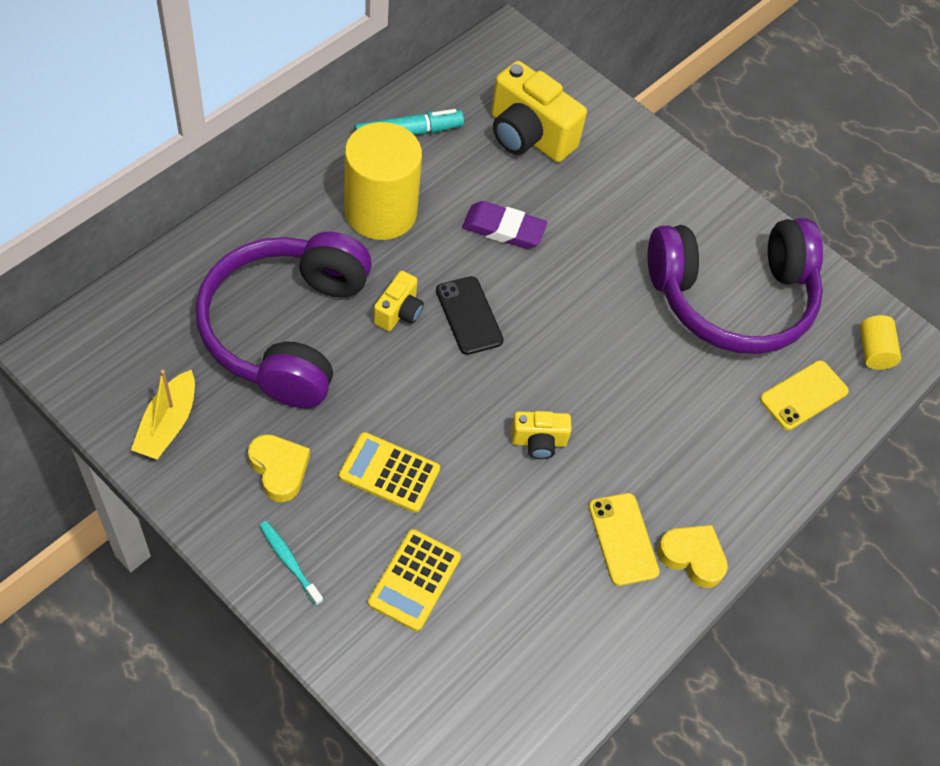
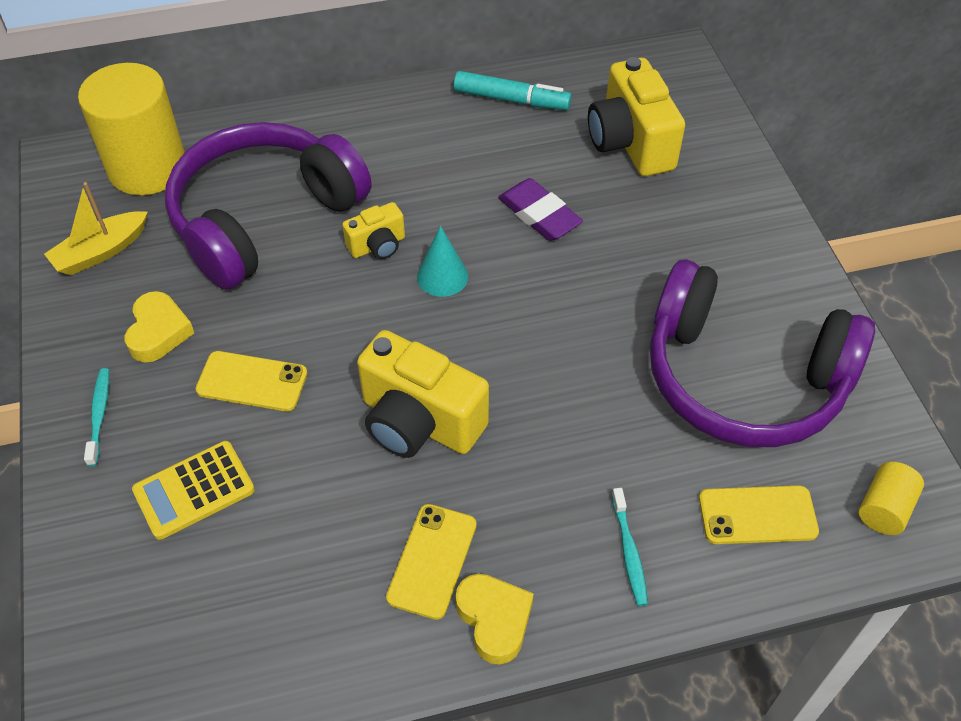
camera: 40 degrees right, 5 degrees down
(380, 211) = (431, 155): yellow cylinder -> yellow cylinder (147, 168)
(389, 473) = (252, 381): yellow calculator -> yellow phone
(469, 315) = (442, 276): black phone -> turquoise cone
(538, 442) = (419, 422): yellow camera -> yellow camera, size x1.91
(743, 463) = (629, 552): none -> turquoise toothbrush

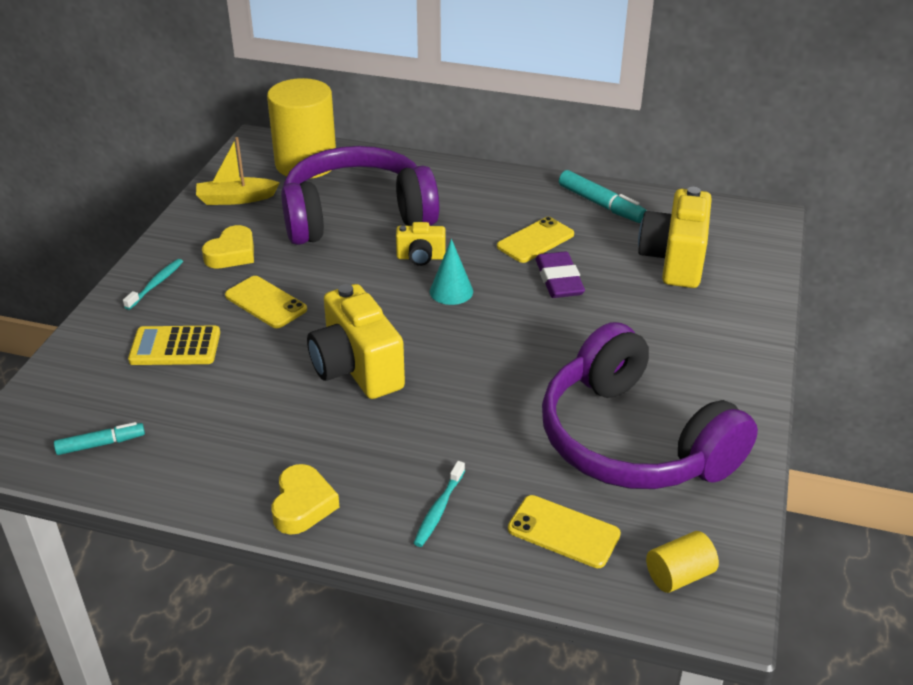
camera: 30 degrees right, 15 degrees down
(212, 663) = (100, 444): none -> turquoise marker
(432, 561) = (291, 452): yellow phone -> yellow phone (535, 240)

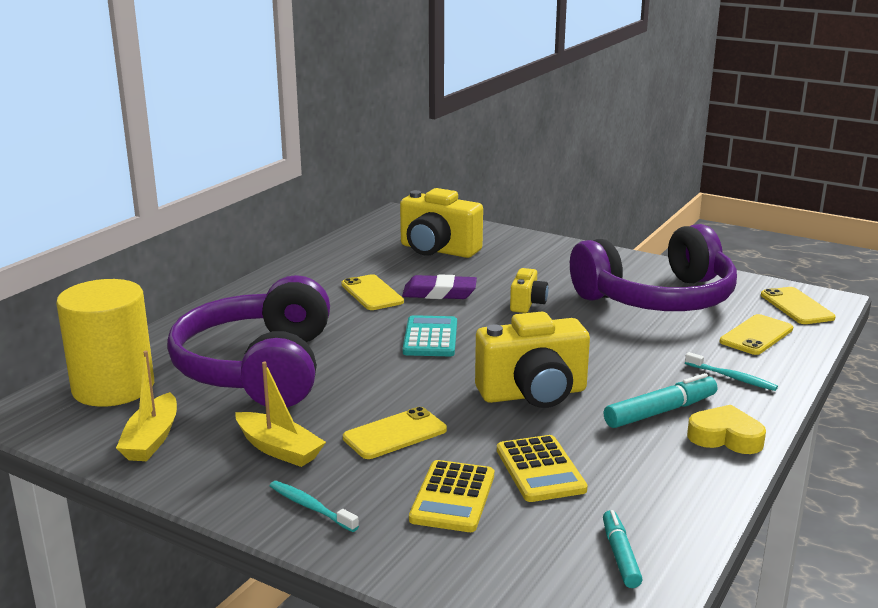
camera: 75 degrees left, 15 degrees down
(222, 388) = (540, 470): none -> yellow calculator
(232, 254) = (279, 449): yellow heart -> yellow boat
(421, 257) = (364, 345): yellow camera -> yellow camera (527, 304)
(451, 291) = (430, 338): turquoise cone -> turquoise calculator
(600, 204) = (333, 261): turquoise marker -> turquoise marker (660, 412)
(679, 575) = (796, 306): yellow cylinder -> yellow phone

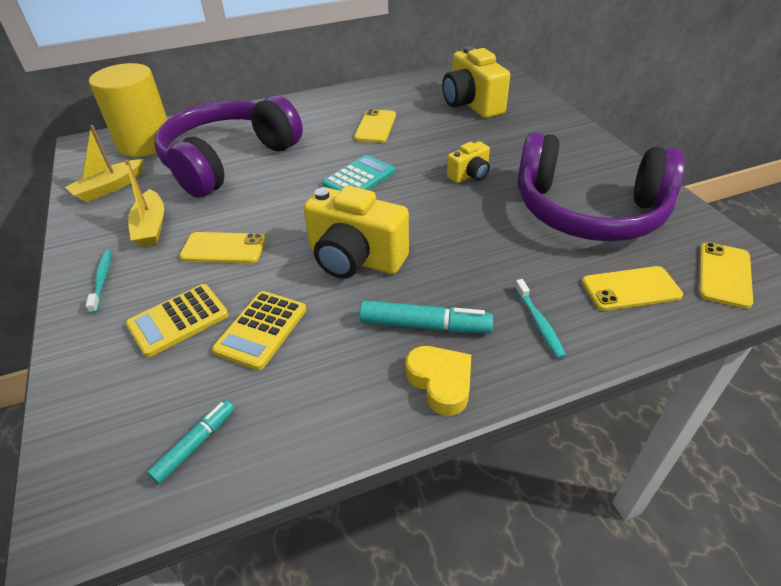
camera: 40 degrees right, 20 degrees up
(439, 293) = (420, 142): purple eraser -> none

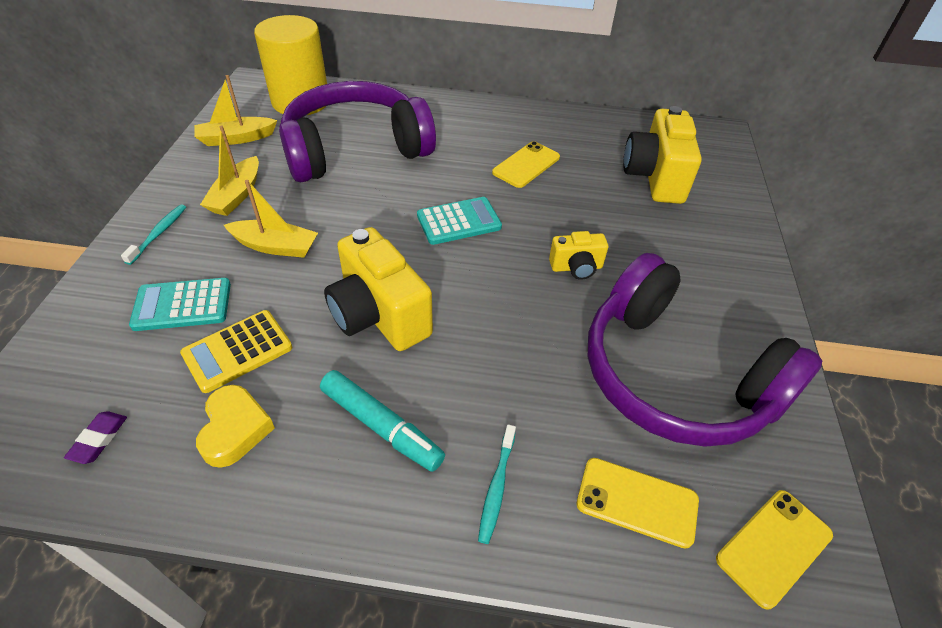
camera: 25 degrees right, 5 degrees up
(178, 320) = (182, 305): yellow calculator -> turquoise calculator
(195, 445) = (98, 439): turquoise marker -> purple eraser
(223, 248) = (276, 246): yellow phone -> yellow boat
(440, 382) = (343, 499): yellow heart -> yellow heart (235, 429)

